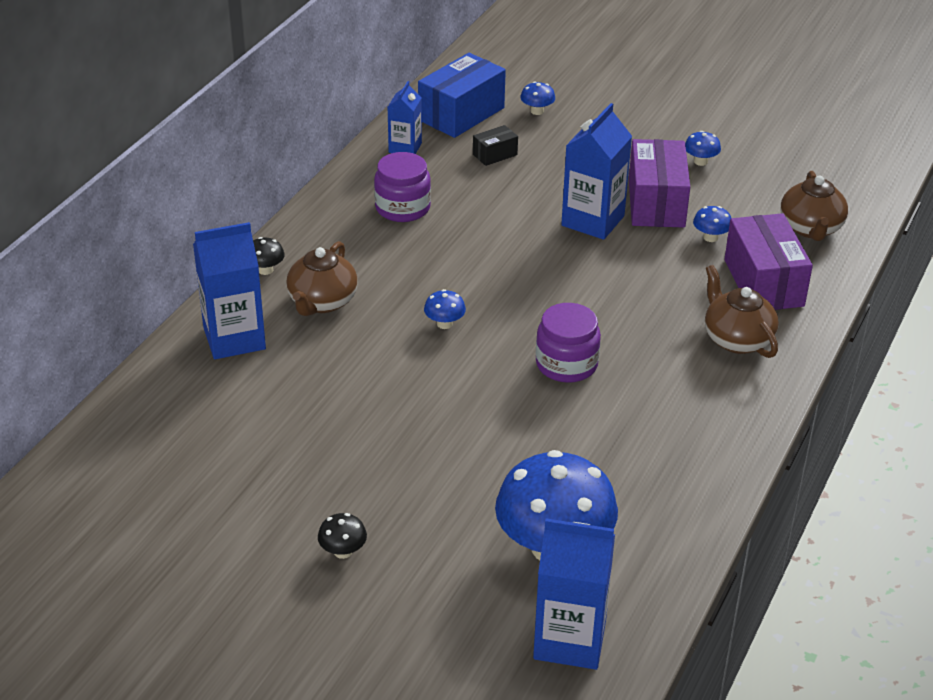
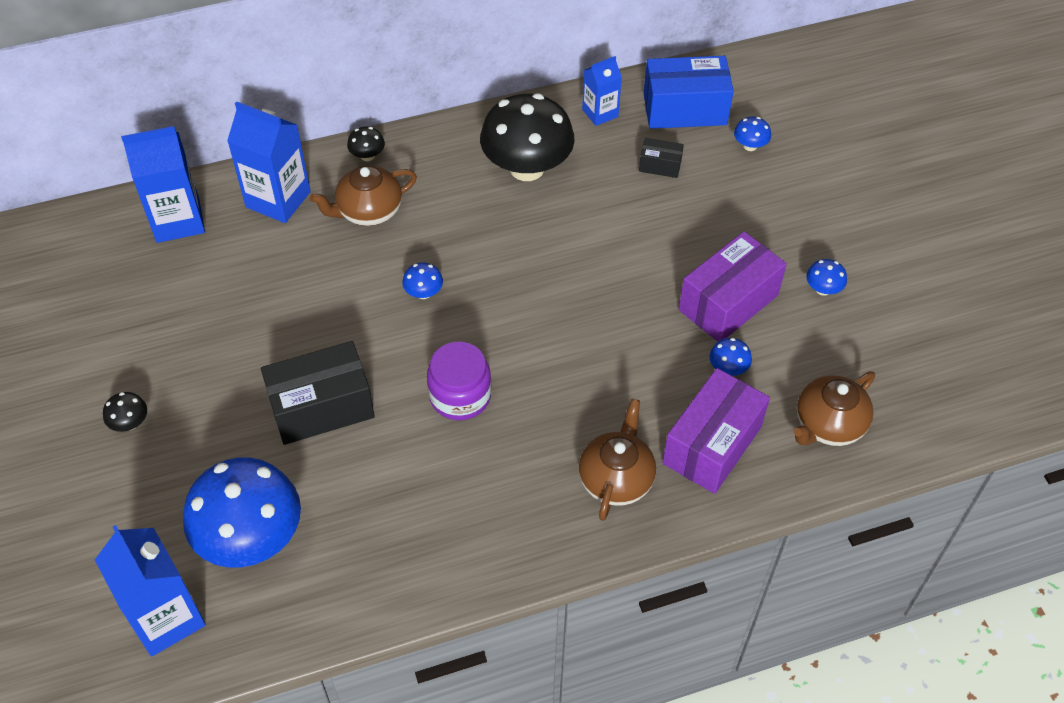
camera: 45 degrees right, 15 degrees up
(402, 208) = (527, 168): purple jar -> black mushroom
(479, 437) = (321, 407): none -> black box
(593, 221) = (653, 282): blue carton -> blue carton (178, 220)

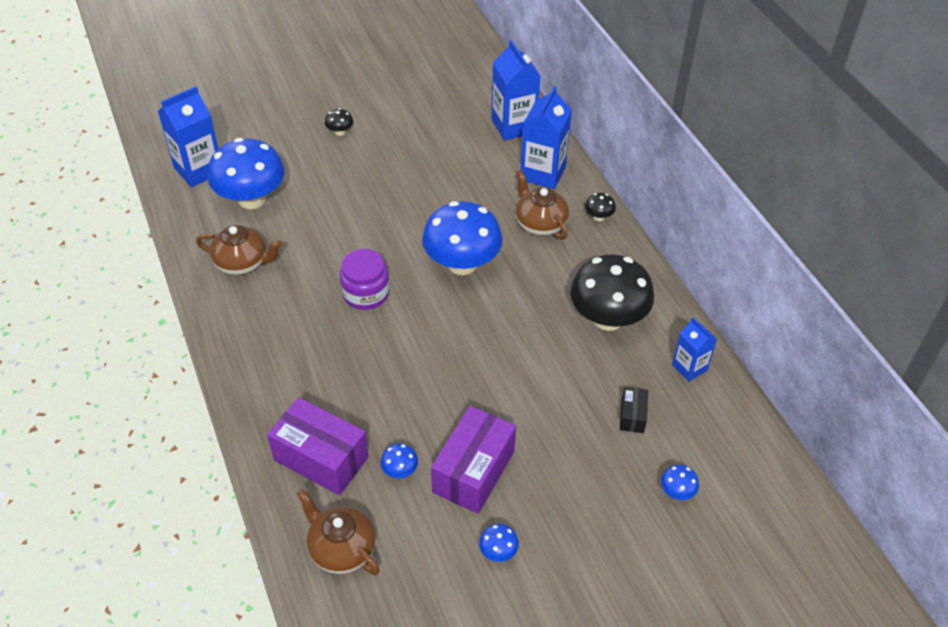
camera: 85 degrees right, 5 degrees down
(321, 407) = (354, 219): black box -> none
(423, 293) = (462, 264): blue mushroom -> blue mushroom, size x2.47
(616, 479) = (290, 393): brown teapot -> brown teapot (242, 263)
(685, 109) = (713, 435): blue box -> none
(728, 303) = (473, 471): purple box -> purple box turned 75 degrees clockwise

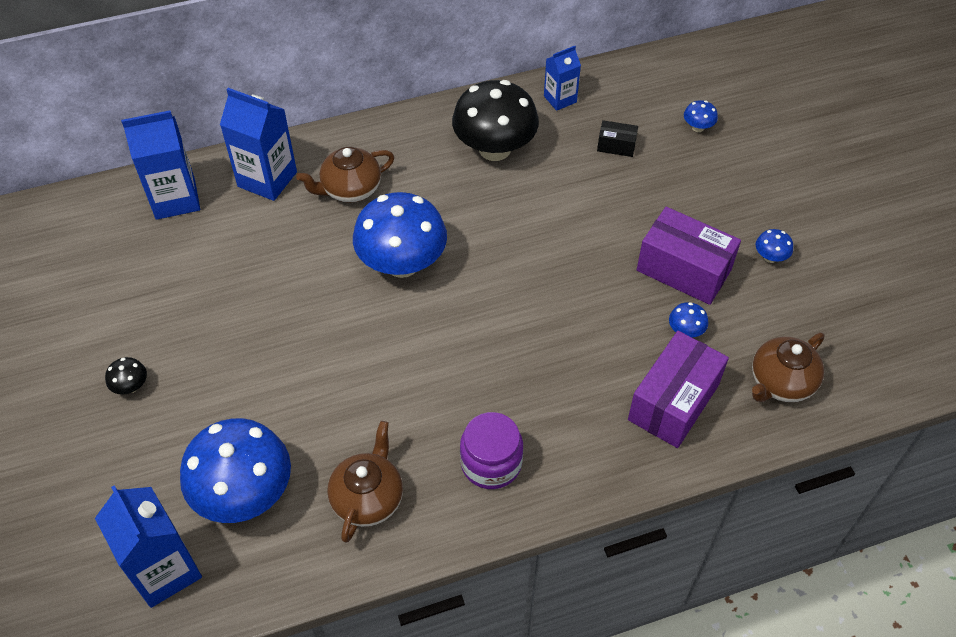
camera: 85 degrees left, 5 degrees up
(366, 293) = (438, 358): purple jar -> purple jar (491, 463)
(598, 217) = (348, 139): black mushroom -> none

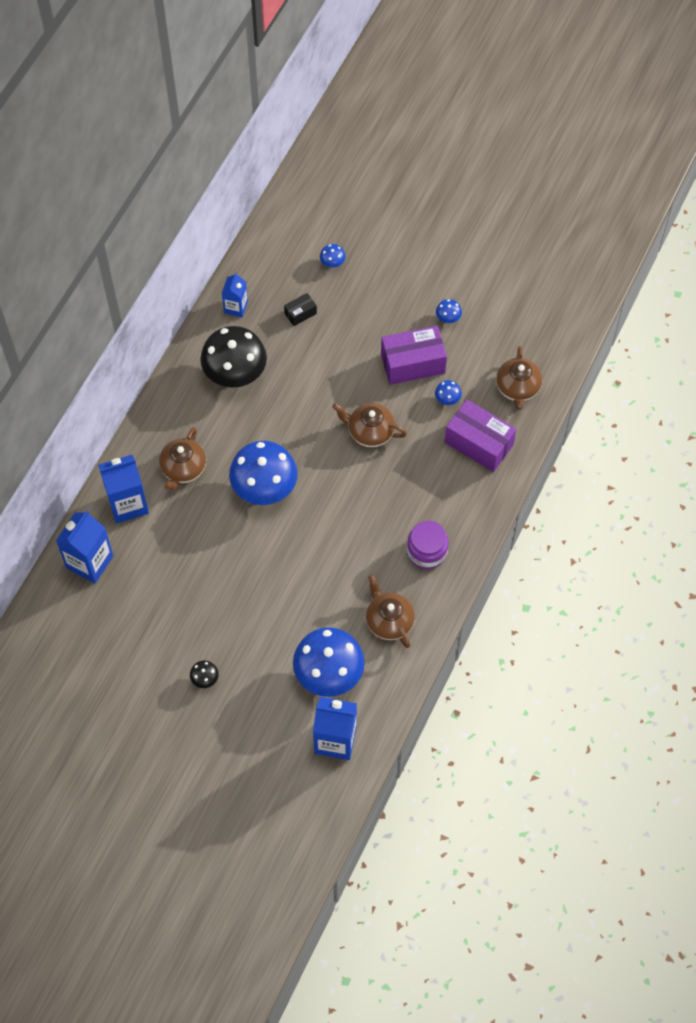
camera: 45 degrees left, 10 degrees up
(566, 297) = (370, 431): none -> brown teapot
(673, 402) = (478, 443): purple box -> purple box turned 45 degrees counterclockwise

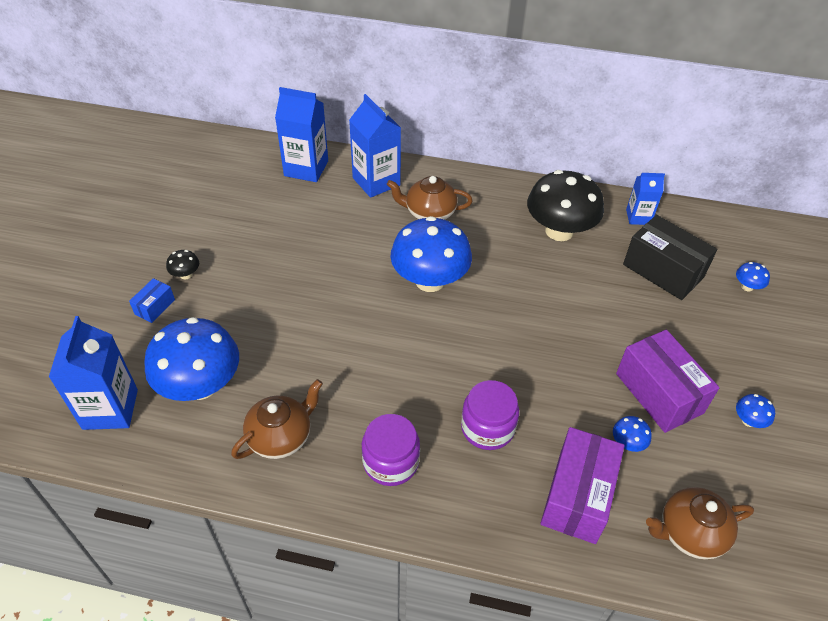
camera: 75 degrees right, 15 degrees down
(236, 705) = (155, 307): none -> blue box
(300, 313) = (663, 270): black box -> black box, size x2.07
(370, 431) = (541, 365): brown teapot -> none
(414, 483) = (487, 428): none -> purple jar

